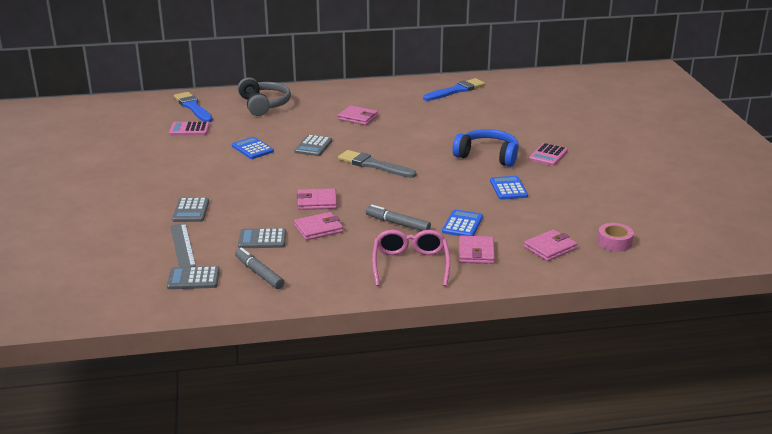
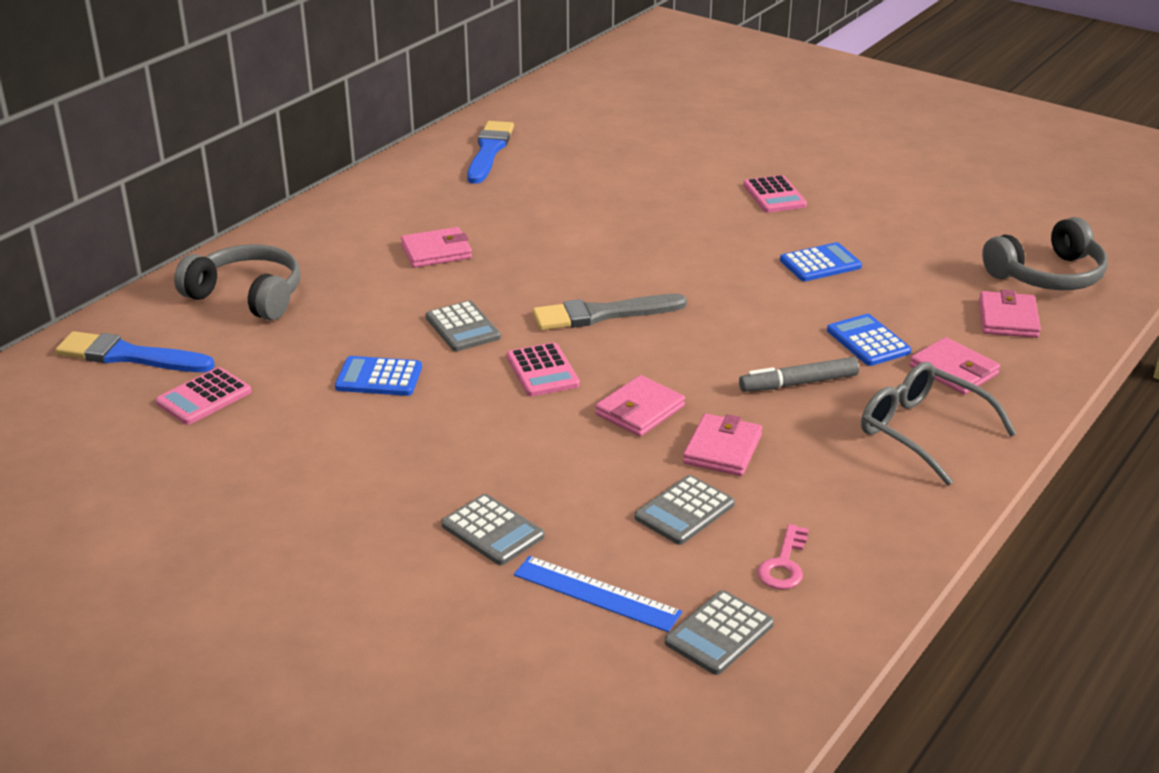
camera: 45 degrees left, 5 degrees up
(182, 245) = (596, 593): grey ruler -> blue ruler
(259, 273) = (784, 564): grey marker -> pink key
(310, 173) = (542, 371): none -> pink calculator
(410, 264) = (922, 431): pink glasses -> grey glasses
(488, 156) = (711, 229): blue headphones -> none
(508, 188) = (820, 263): blue calculator -> blue calculator turned 120 degrees clockwise
(614, 242) = (1047, 275): pink tape -> grey headphones

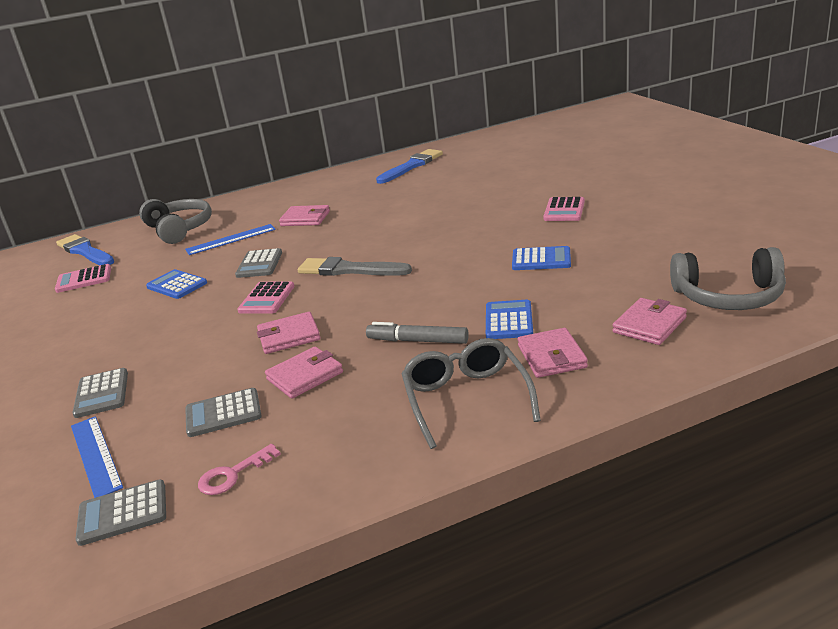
camera: 35 degrees right, 5 degrees down
(362, 299) = (231, 239): none -> blue ruler

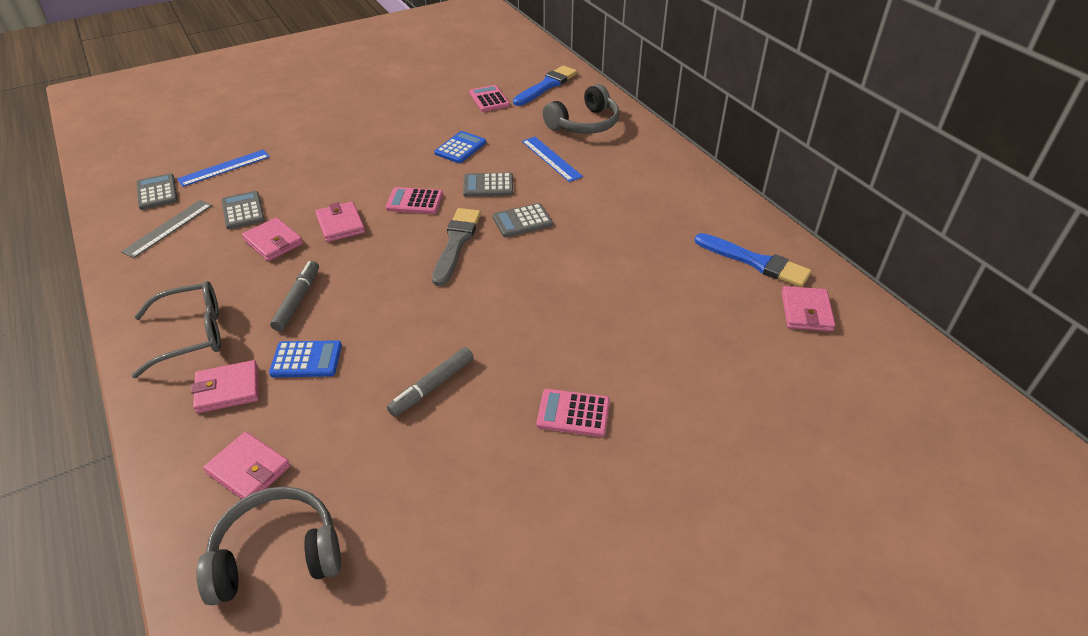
camera: 80 degrees right, 15 degrees up
(101, 393) = (299, 152): grey calculator -> grey calculator (522, 221)
(233, 474) = (168, 228): pink key -> grey ruler
(305, 219) = (593, 197): pink wallet -> pink wallet (806, 312)
(541, 260) = (432, 386): blue calculator -> grey marker
(728, 297) = (277, 554): grey headphones -> grey headphones turned 75 degrees clockwise

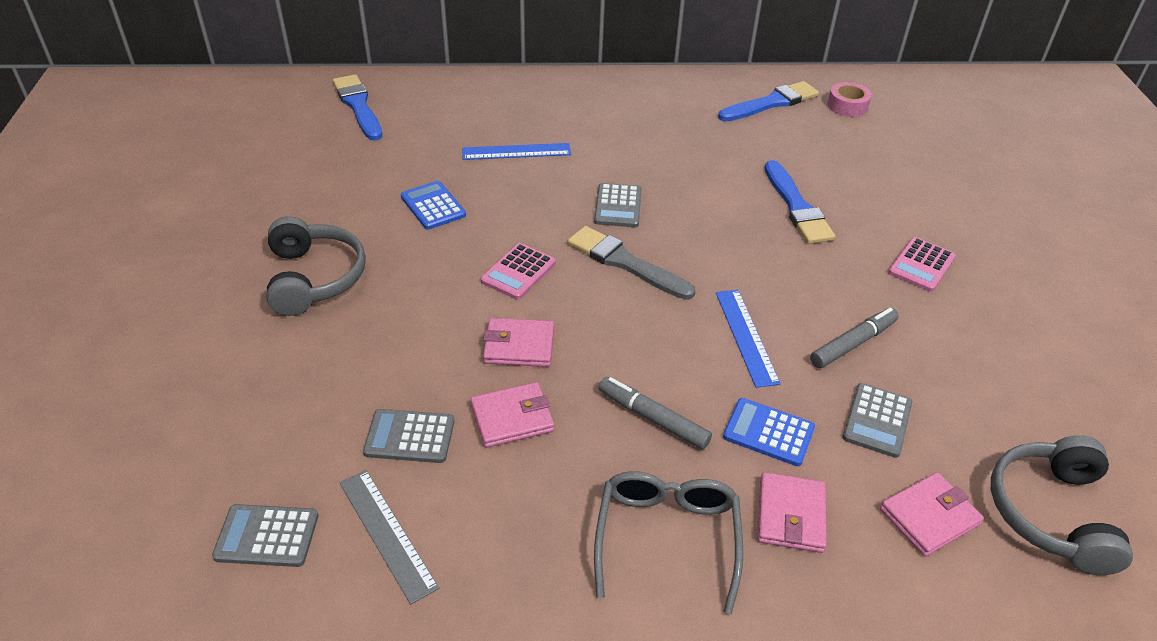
camera: 65 degrees left, 0 degrees up
(224, 168) = (268, 439): blue ruler -> blue ruler (746, 336)
(306, 360) = (768, 432): blue calculator -> blue calculator turned 90 degrees counterclockwise
(432, 386) = (853, 343): grey marker -> grey marker turned 105 degrees counterclockwise
(488, 185) = (531, 209): grey calculator -> grey calculator (877, 420)
(489, 99) = (342, 153): pink calculator -> none
(584, 124) = (468, 109): grey headphones -> grey headphones (314, 278)
(600, 314) = (797, 207): none -> blue brush
(806, 312) = (847, 106): pink wallet -> pink tape

